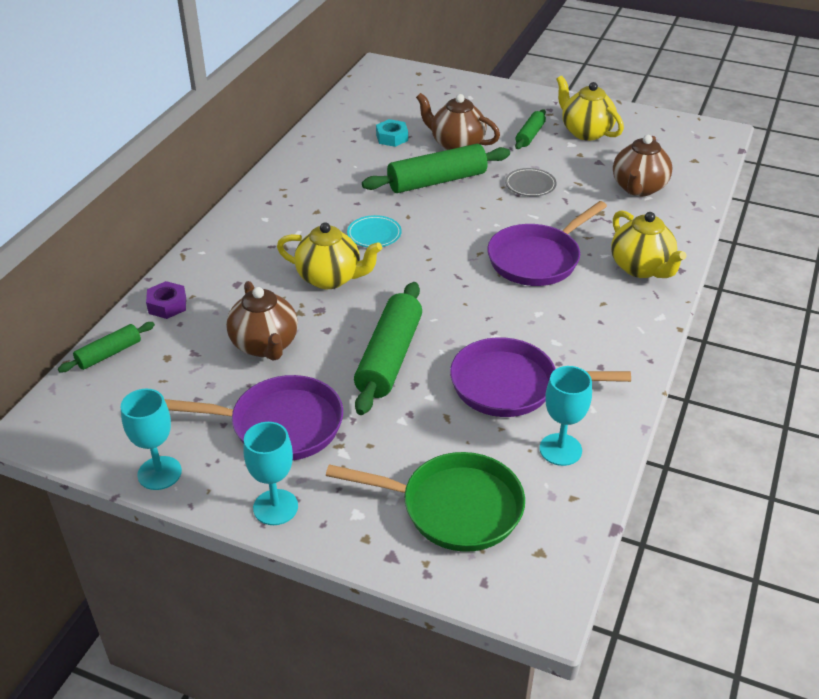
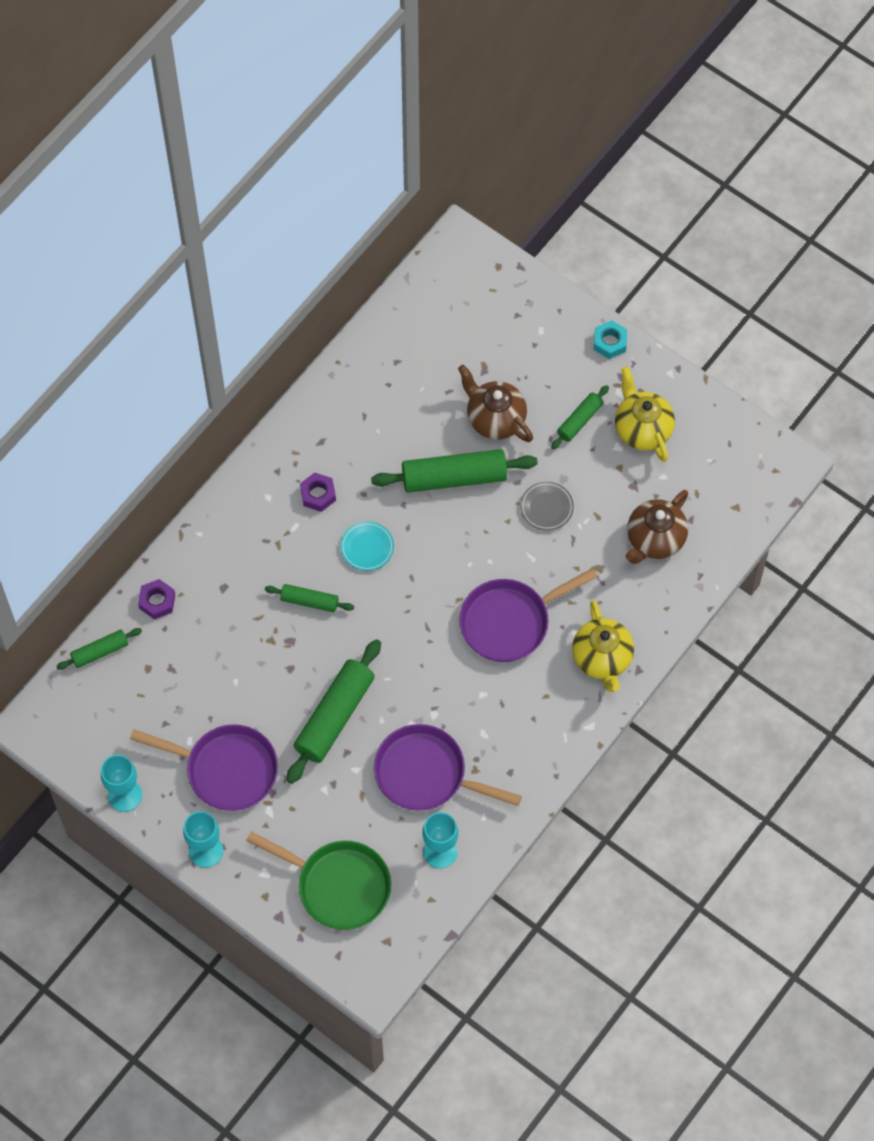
camera: 15 degrees right, 25 degrees up
(265, 345) = (233, 674): brown teapot -> none
(313, 210) = (318, 494): none -> purple nut
(330, 278) = (309, 601): yellow teapot -> green rolling pin
(392, 138) = (430, 389): turquoise nut -> turquoise nut (610, 342)

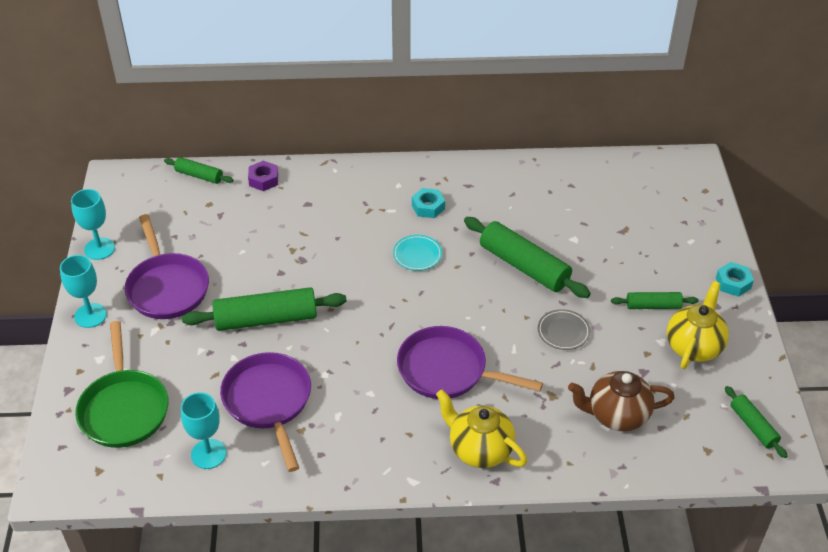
camera: 50 degrees right, 20 degrees down
(309, 601) = (343, 251): green rolling pin -> green rolling pin (753, 426)
(318, 494) = (428, 207): purple nut -> turquoise nut
(495, 419) = (594, 259): brown teapot -> none
(602, 659) = (479, 449): yellow teapot -> yellow teapot turned 90 degrees clockwise

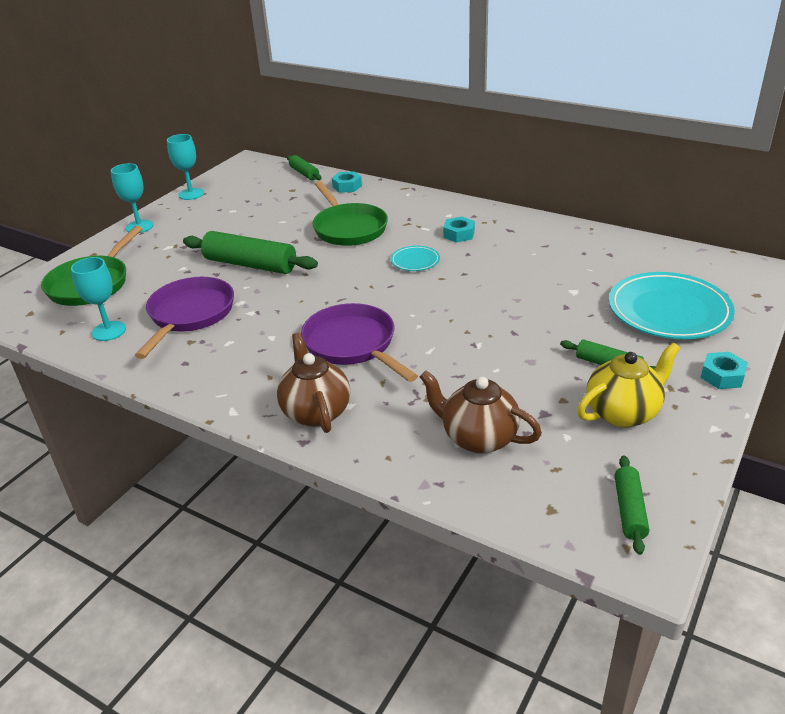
camera: 35 degrees right, 10 degrees down
(167, 287) = (206, 226): purple pan -> none
(263, 180) = (347, 186): purple nut -> turquoise nut
(318, 236) = (348, 228): none -> green pan
(479, 449) = (316, 412): yellow teapot -> brown teapot
(524, 266) = (503, 296): green rolling pin -> none
(563, 332) = (491, 354): grey plate -> none
(657, 233) = (668, 311): none -> turquoise plate

